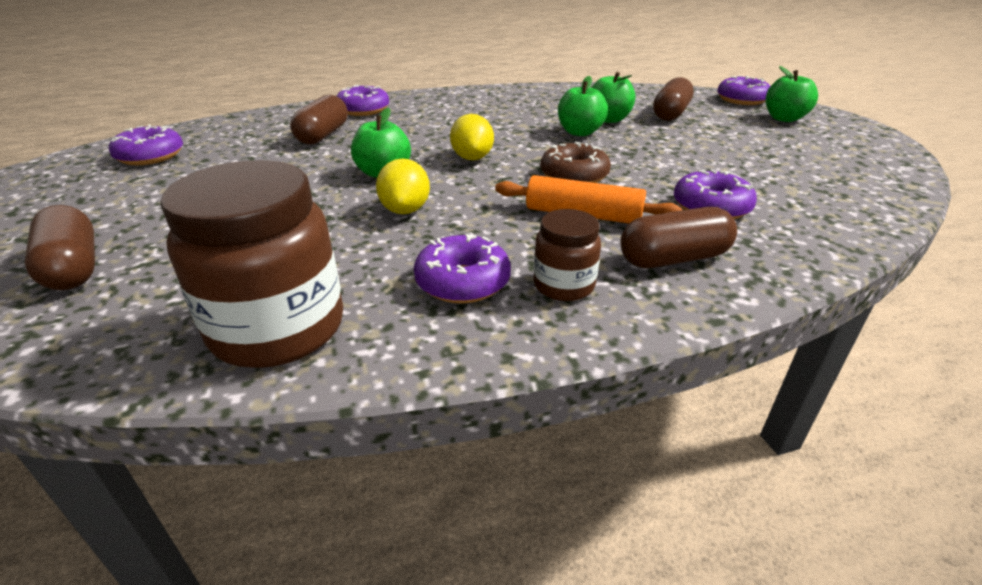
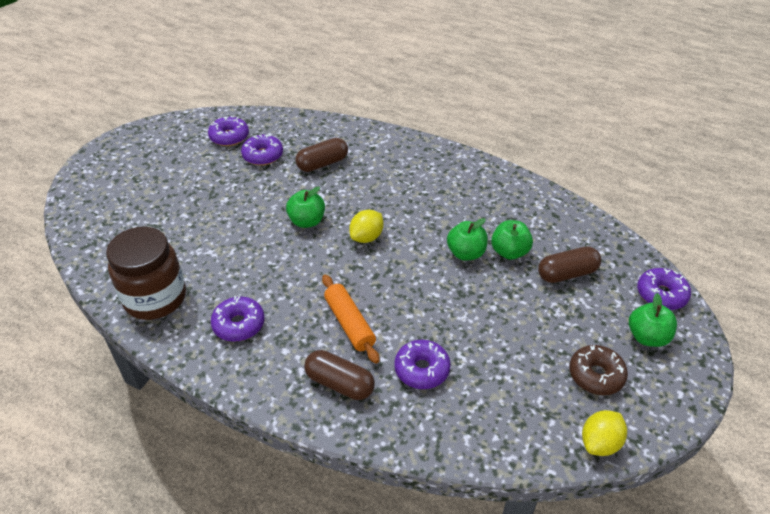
camera: 45 degrees right, 10 degrees up
(73, 267) = (133, 211): brown capsule -> none
(363, 110) = (375, 147): purple donut -> purple donut (263, 156)
(405, 210) = (279, 259): yellow lemon -> yellow lemon (600, 443)
(563, 285) = (271, 358): brown jar -> none
(574, 176) = (395, 291): brown donut -> brown donut (596, 375)

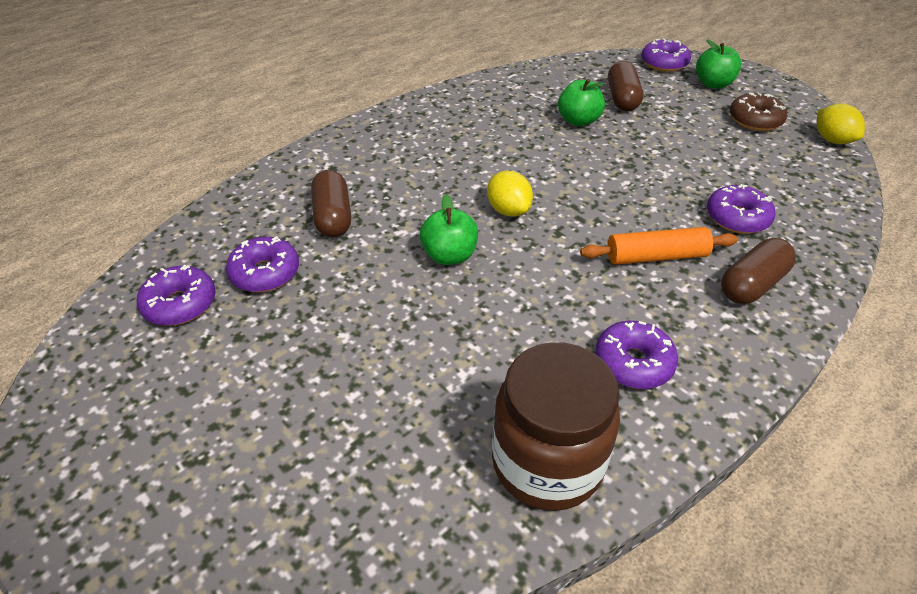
camera: 70 degrees left, 0 degrees up
(466, 253) = (569, 147): green apple -> none

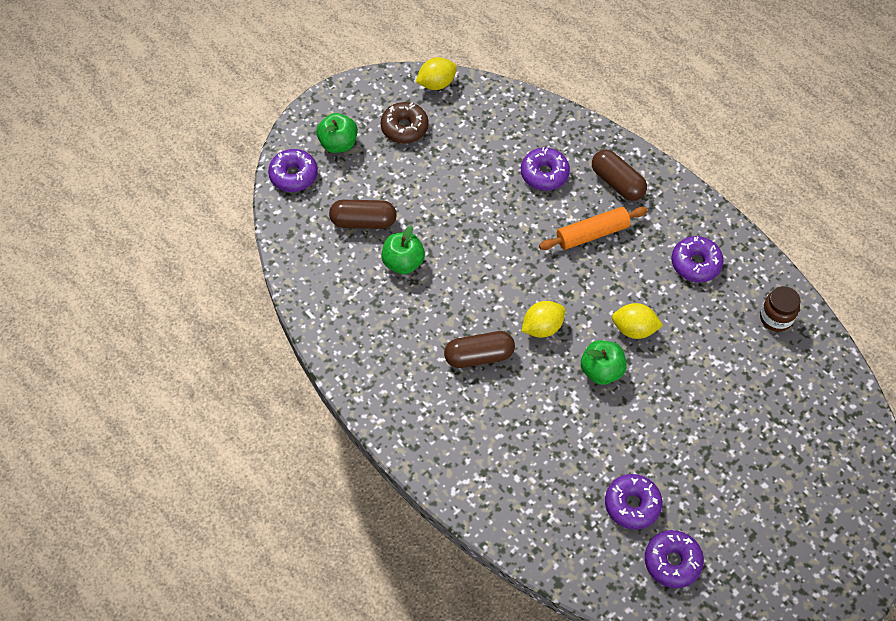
camera: 90 degrees left, 15 degrees up
(333, 217) = (558, 462): brown capsule -> brown capsule (479, 356)
(512, 288) = (634, 329): none -> yellow lemon
(547, 463) = (776, 318): brown jar -> brown jar, size x0.52
(656, 256) = (592, 234): orange rolling pin -> orange rolling pin turned 75 degrees clockwise

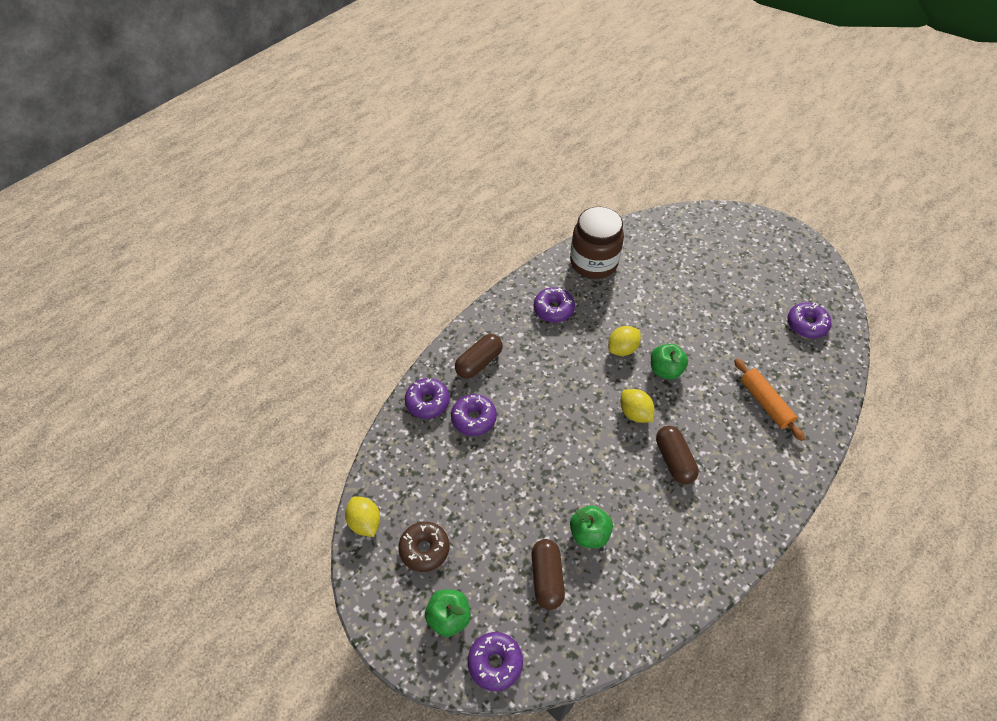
camera: 95 degrees left, 5 degrees down
(592, 234) = (534, 380): orange rolling pin -> orange rolling pin (765, 403)
(632, 504) = (772, 348): purple donut -> purple donut (427, 402)
(634, 329) = (622, 349): yellow lemon -> yellow lemon turned 45 degrees clockwise
(776, 318) = (594, 262): brown jar -> brown jar, size x1.93

